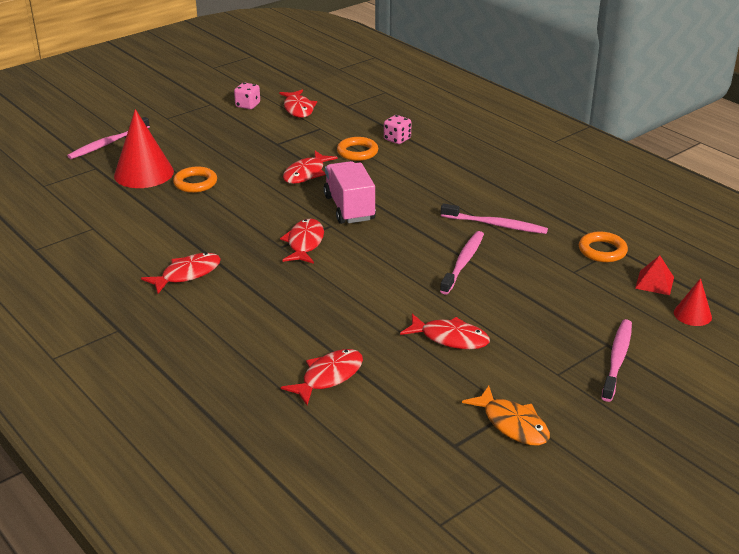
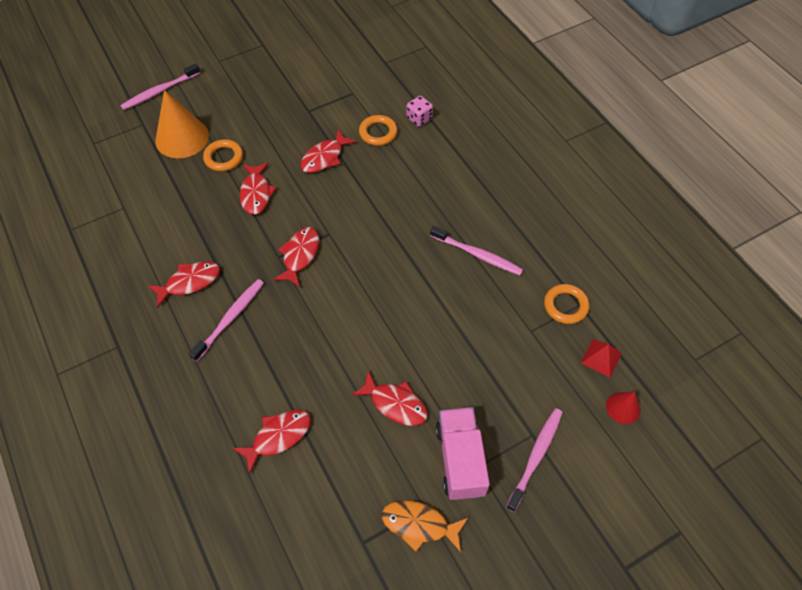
camera: 10 degrees right, 25 degrees up
(144, 173) = (182, 138): red cone -> orange cone
(247, 105) = (295, 51): pink dice -> none
(298, 109) = (339, 62): red fish -> red fish (256, 193)
(349, 208) = (351, 212): pink truck -> pink truck (460, 460)
(463, 262) = (434, 303): pink toothbrush -> pink toothbrush (230, 318)
(512, 424) = (419, 525): orange fish -> orange fish turned 135 degrees clockwise

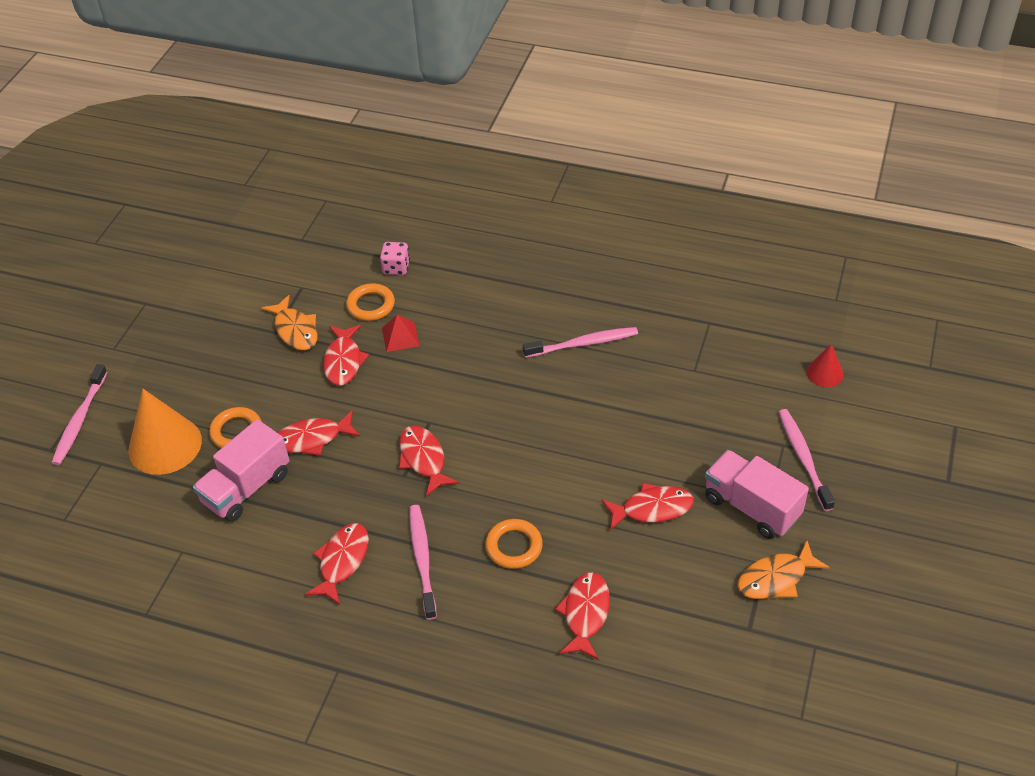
camera: 40 degrees left, 10 degrees down
(192, 196) = (246, 488): none -> pink truck
(256, 193) = (312, 439): red fish -> red fish turned 120 degrees clockwise
(320, 118) = (295, 330): none -> orange fish
(565, 306) = (699, 331): orange ring -> orange ring (514, 546)
(601, 358) = (769, 349): red pyramid -> red pyramid (400, 337)

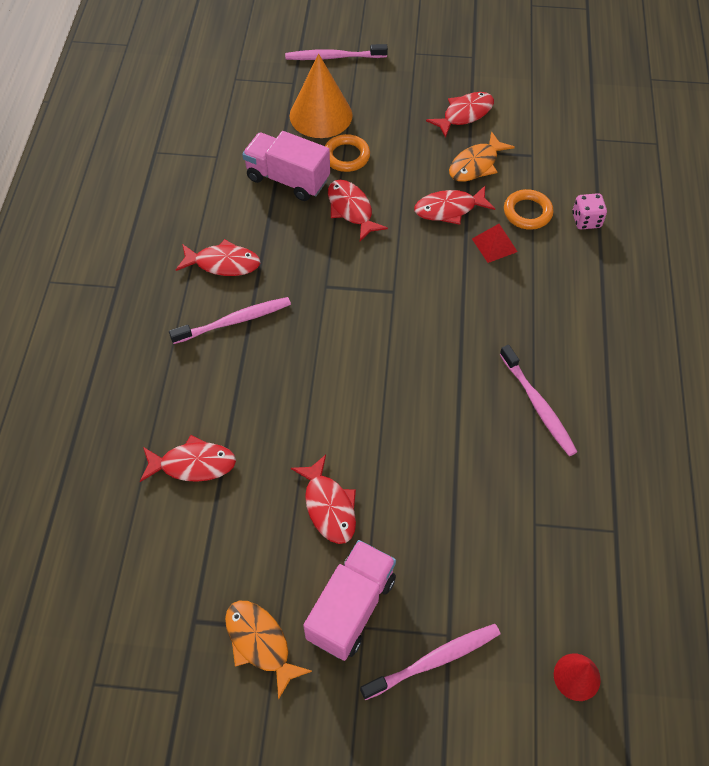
camera: 75 degrees right, 10 degrees up
(423, 459) = (347, 297): red fish -> red fish (464, 114)
(514, 546) = (260, 390): orange ring -> none

